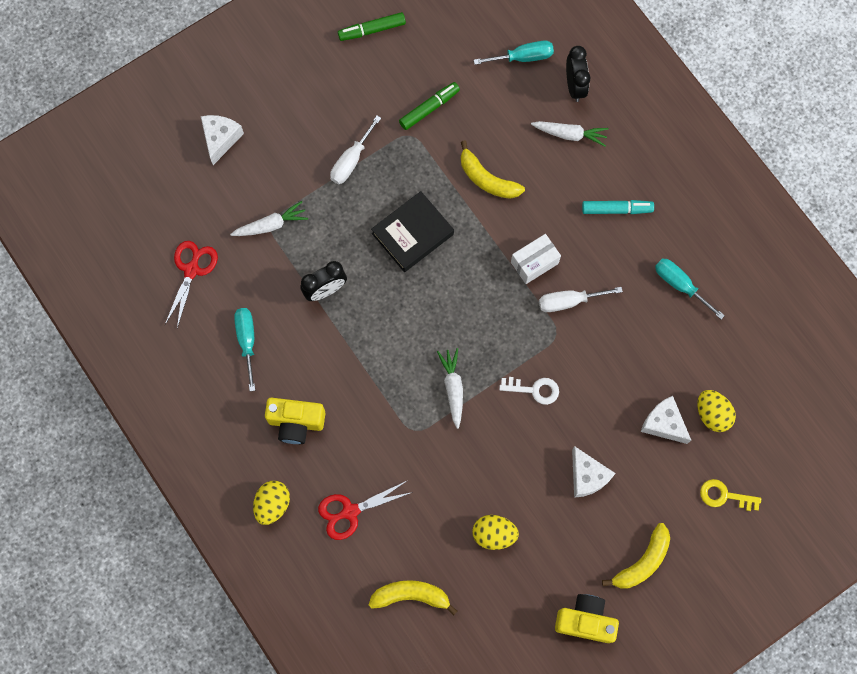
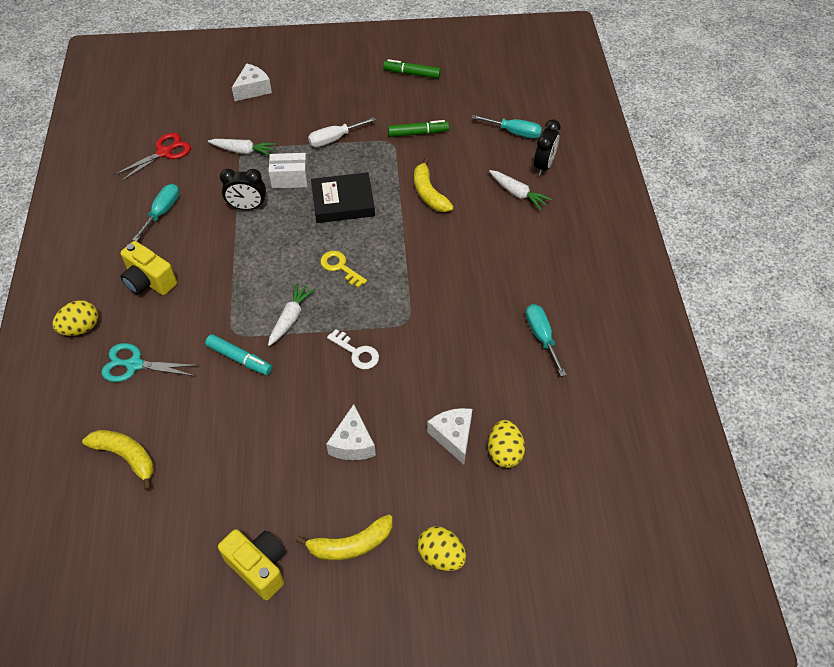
camera: 30 degrees right, 20 degrees down
(350, 511) = (134, 365): red scissors -> turquoise scissors
(494, 534) = (235, 446): yellow egg -> yellow egg (441, 556)
(534, 263) = (425, 263): white box -> white box (290, 179)
(568, 301) = (434, 303): white screwdriver -> none
(616, 209) = (522, 258): turquoise marker -> turquoise marker (239, 359)
(724, 496) = (470, 529): yellow key -> yellow key (340, 267)

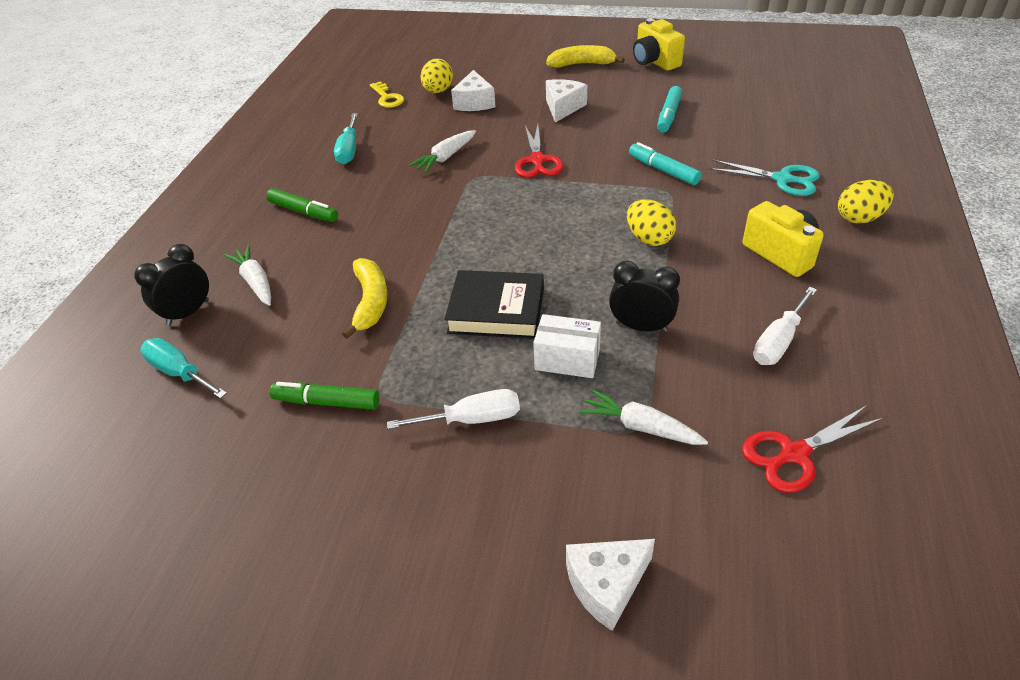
camera: 160 degrees left, 10 degrees down
(126, 456) = (775, 121): yellow banana -> none
(162, 212) = (778, 341): turquoise screwdriver -> white screwdriver
(237, 447) = (668, 115): none -> turquoise marker
(290, 318) = (601, 195): white carrot -> white carrot (445, 157)
(340, 267) = (528, 234): yellow key -> yellow key (387, 98)
(357, 352) = (537, 160): white key -> red scissors
(412, 73) = (253, 548): green marker -> green marker (304, 212)
(441, 556) = (517, 55): yellow egg -> yellow egg (649, 238)

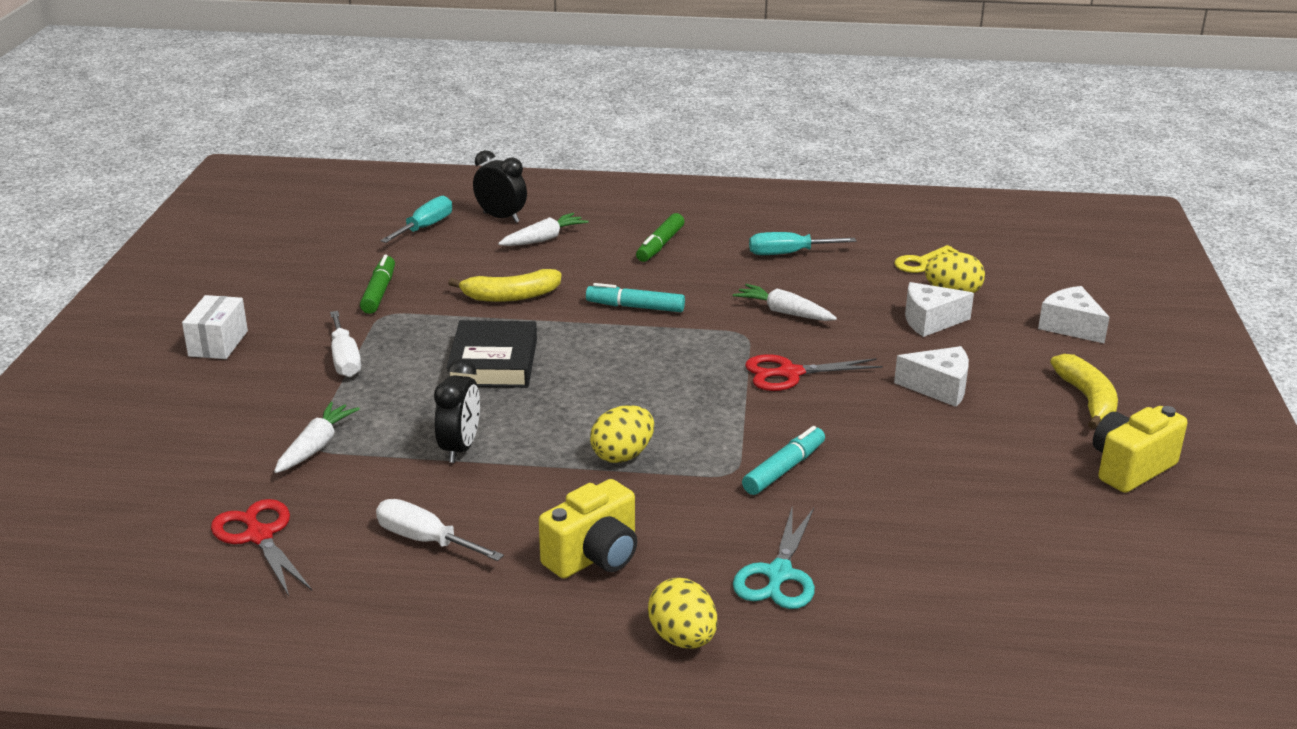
camera: 80 degrees right, 15 degrees down
(567, 359) = (415, 405): white box -> white box (218, 343)
(606, 585) = (152, 429): white cheese -> white cheese (1070, 326)
(668, 115) = (945, 477): turquoise marker -> turquoise marker (635, 307)

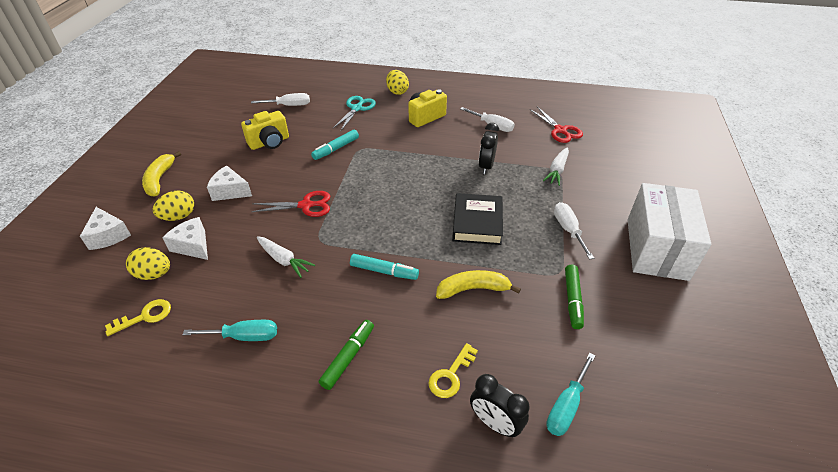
camera: 175 degrees left, 15 degrees up
(218, 343) = (656, 248): white box -> white box, size x2.04
(544, 239) = (451, 375): white carrot -> yellow key
(622, 455) = (408, 159): yellow egg -> yellow egg (179, 216)
(930, 321) = (193, 246): white cheese -> white cheese turned 135 degrees counterclockwise
(963, 575) = (289, 105): none -> white screwdriver
(1130, 468) = (181, 142): yellow camera -> yellow camera (269, 142)

